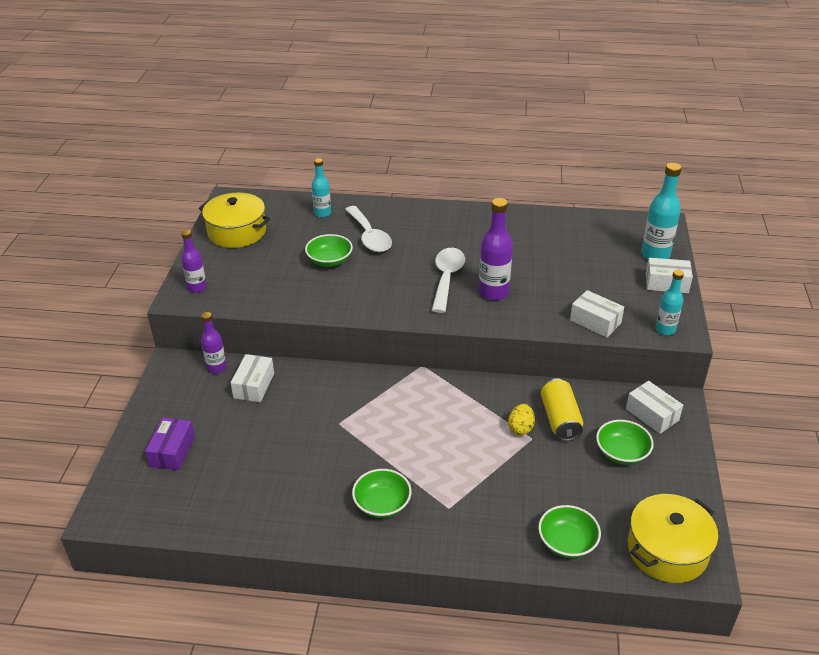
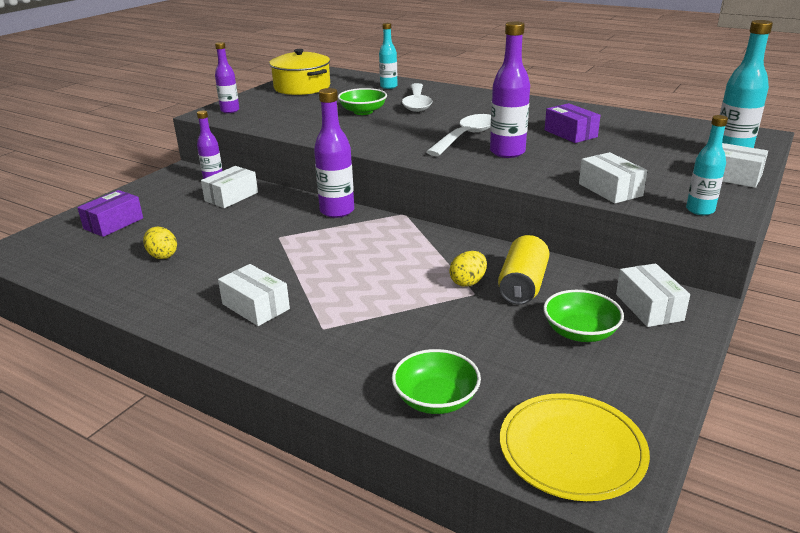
camera: 25 degrees right, 10 degrees down
(256, 475) = (162, 255): none -> yellow egg
(364, 378) = (337, 211): none -> purple bottle
(382, 504) = (255, 306): green bowl -> white box
(526, 254) = (570, 133): none -> purple box
(667, 550) = (572, 449): yellow pot -> yellow plate

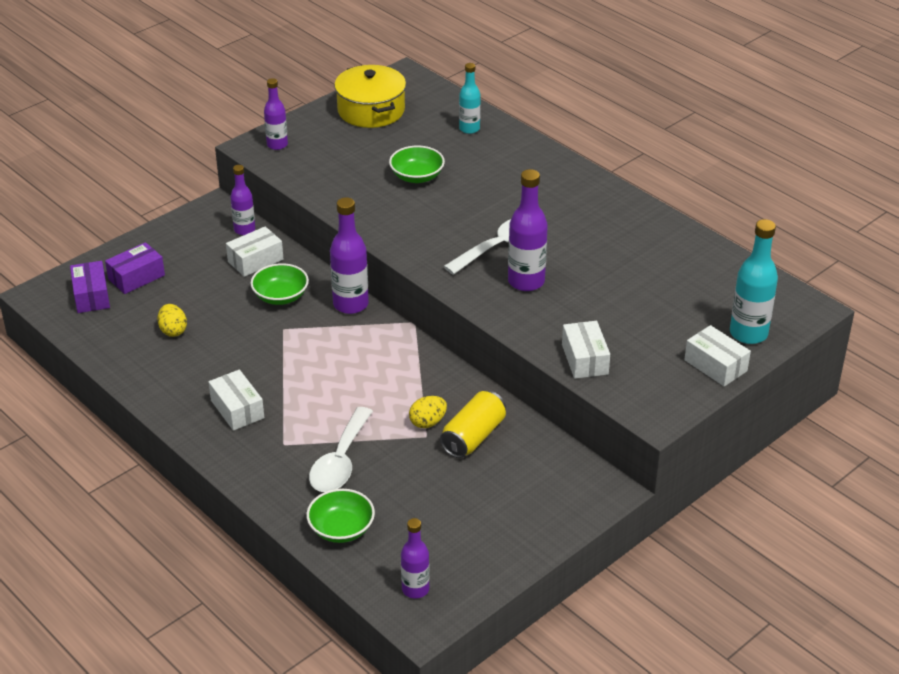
camera: 15 degrees right, 10 degrees up
(417, 103) = (483, 172): white spoon -> white spoon (340, 461)
(570, 133) = (612, 263): purple box -> purple box (91, 296)
(572, 449) = (415, 589): yellow plate -> purple bottle
(580, 332) = (489, 496): green bowl -> green bowl (280, 296)
(649, 307) = (566, 484): white box -> none
(700, 210) = (644, 404): turquoise bottle -> none

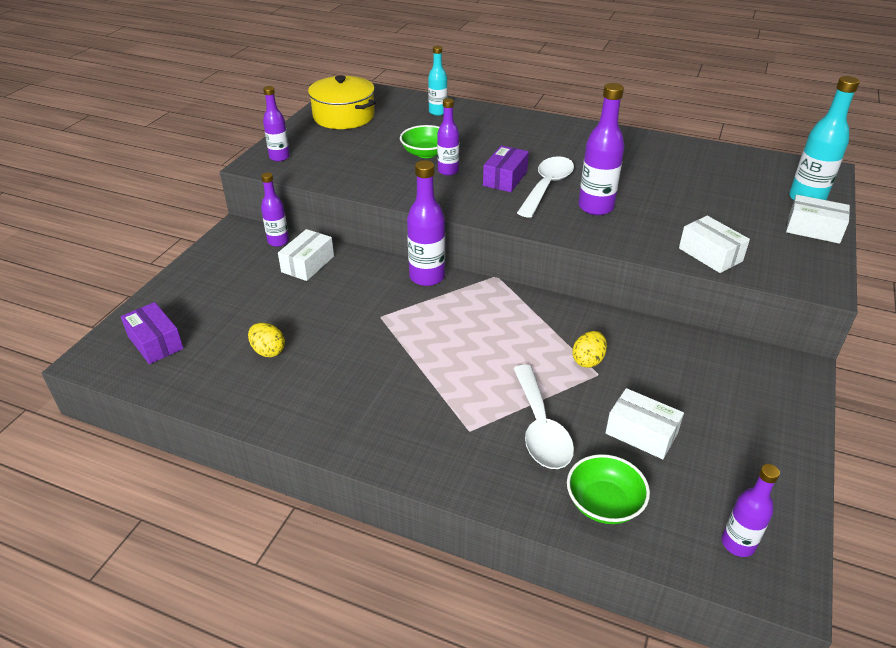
camera: 25 degrees left, 0 degrees up
(136, 277) = (195, 311): purple box -> purple box (505, 178)
(237, 409) = (393, 409): white box -> white box (641, 433)
(280, 296) = (355, 288): green bowl -> none
(421, 203) = (448, 171): none -> purple bottle
(473, 436) = (639, 360): yellow can -> none

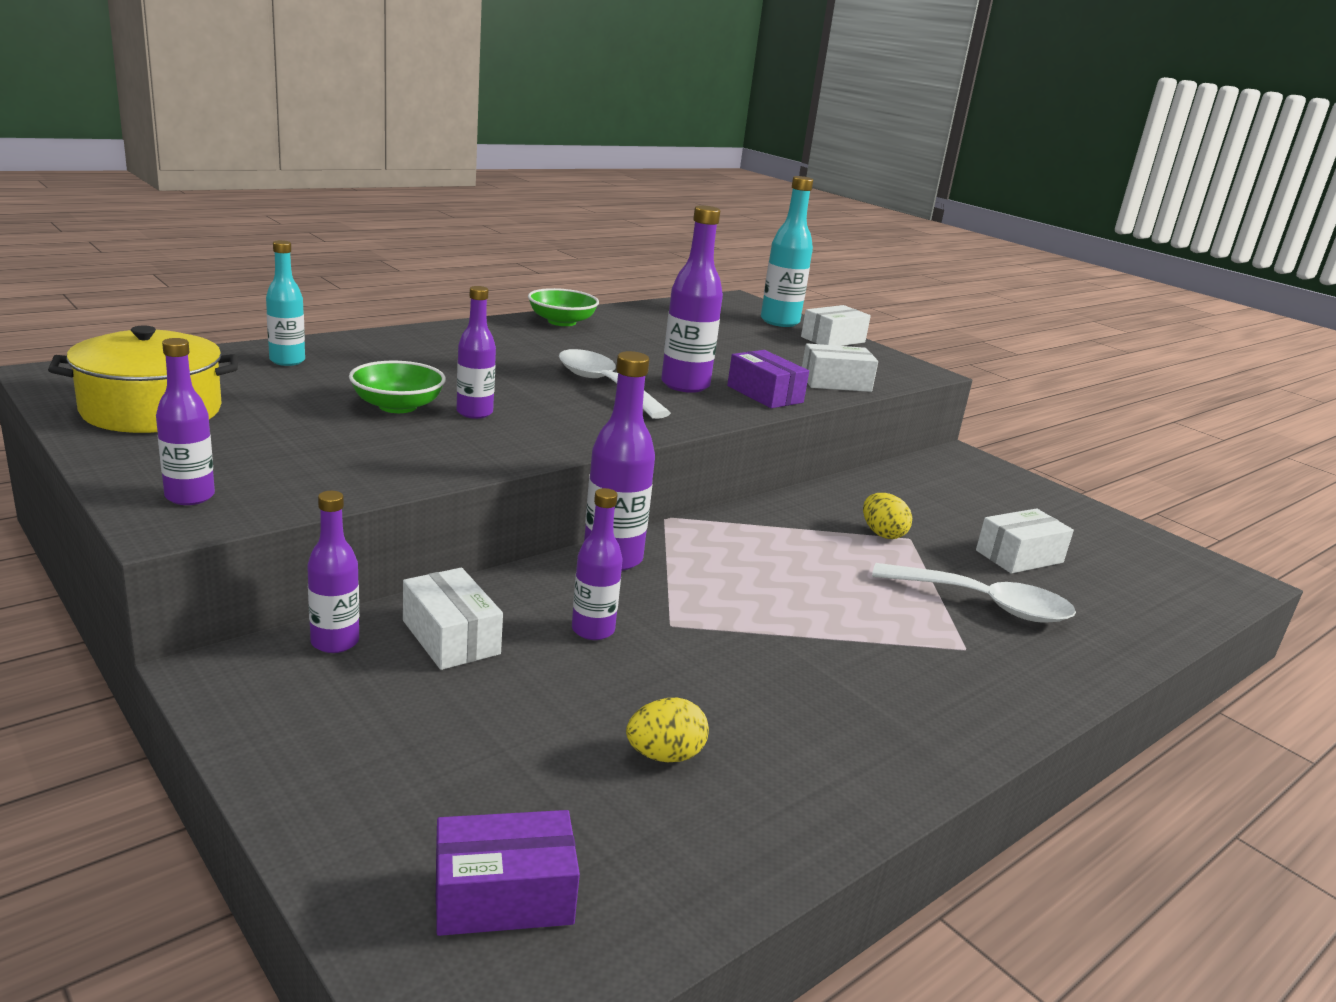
camera: 65 degrees left, 15 degrees down
(505, 178) = (550, 395): purple box -> purple box (765, 394)
(604, 503) = (1118, 616): green bowl -> green bowl (562, 322)
(738, 544) = (1187, 577): purple bottle -> purple bottle (593, 630)

